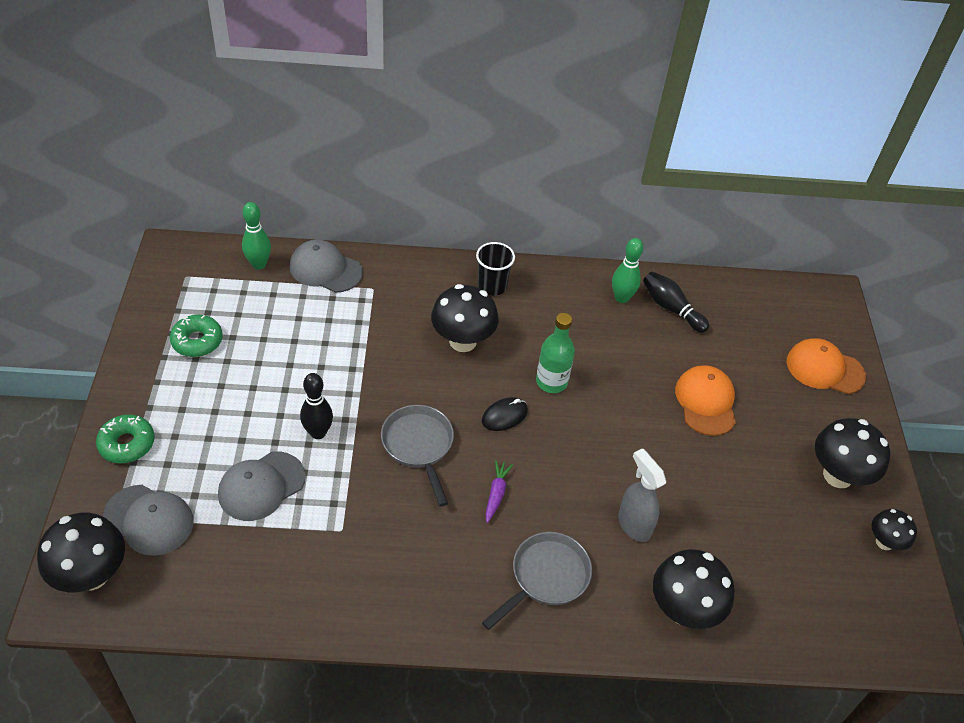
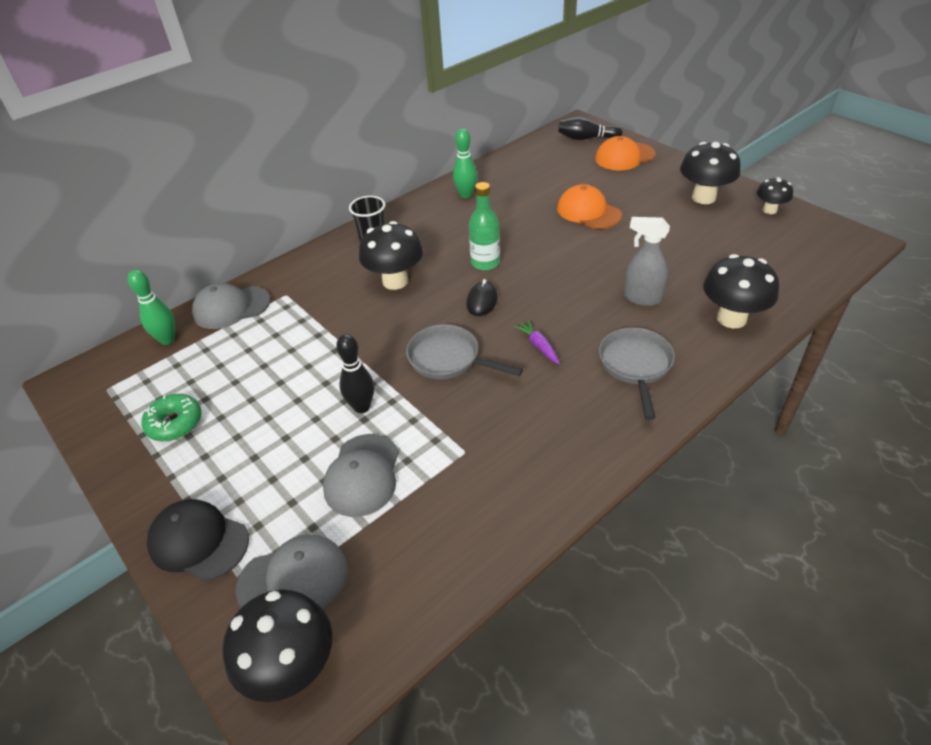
camera: 35 degrees left, 5 degrees down
(127, 444) = (198, 541): green donut -> black cap
(671, 308) = (502, 182): black bowling pin -> black bowling pin (586, 138)

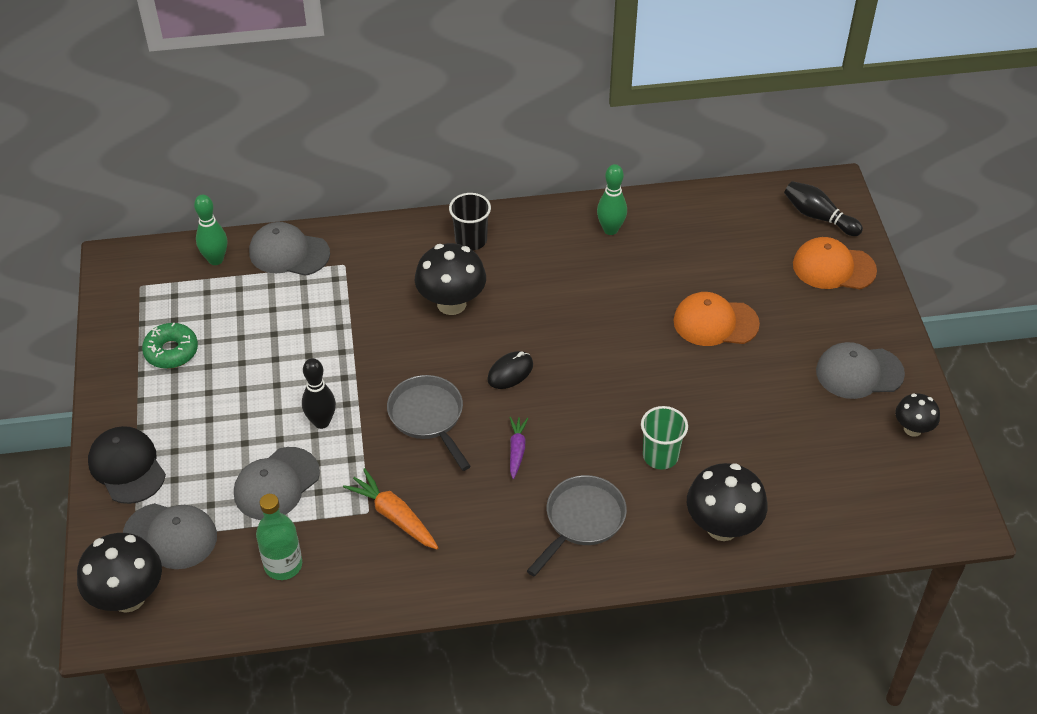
camera: 30 degrees right, 5 degrees up
(485, 263) = (552, 329): green bottle -> green bottle (283, 565)
(489, 443) = (393, 516): none -> orange carrot
(588, 212) = (715, 322): orange cap -> orange cap turned 75 degrees counterclockwise
(641, 298) = (660, 456): grey spray bottle -> green cup
(703, 197) = (859, 372): black mushroom -> grey cap

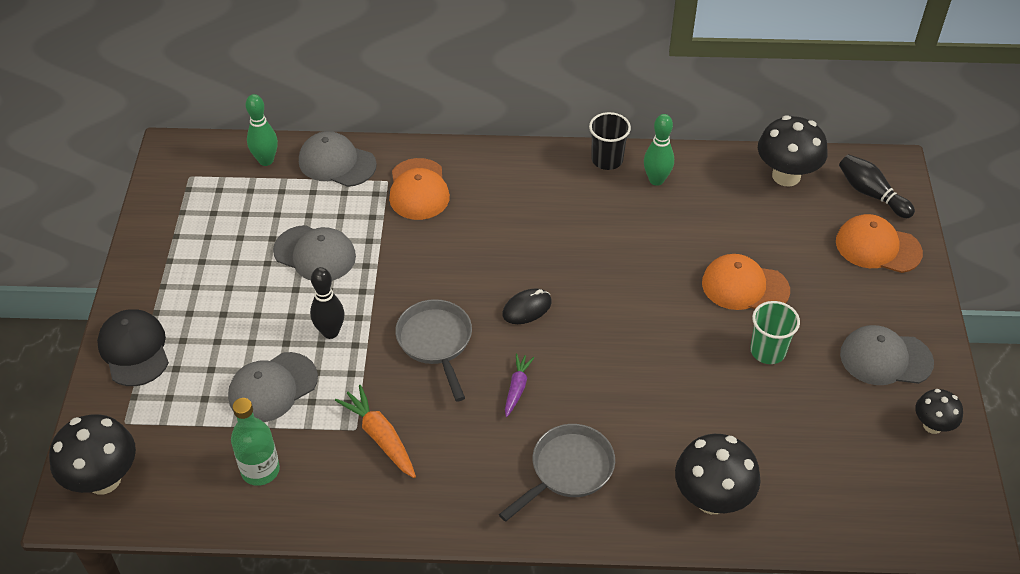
camera: 10 degrees right, 0 degrees up
(170, 536) = (159, 424): grey cap -> grey cap (315, 254)
(171, 351) = (203, 243): green donut -> none
(377, 269) = (418, 189): none -> orange cap
(451, 303) = (483, 232): black mushroom -> black mushroom (786, 176)
(471, 240) = (515, 173): black cup -> black cup (607, 160)
(660, 456) = (662, 415): green cup -> green cup (768, 351)

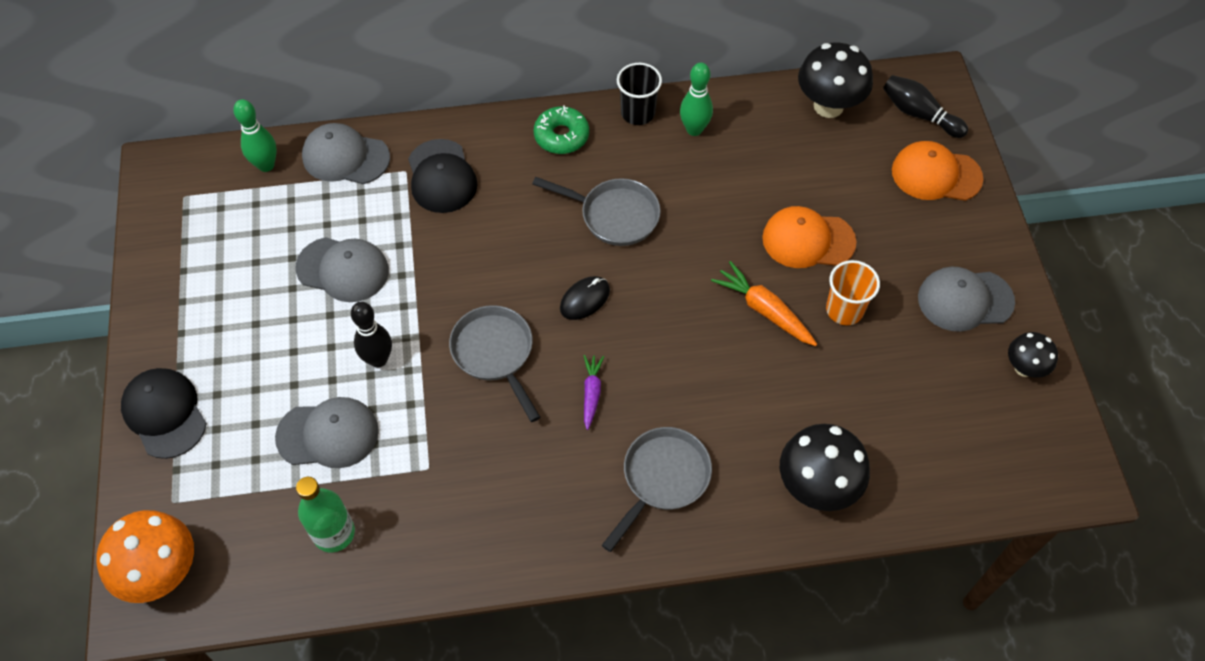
camera: 10 degrees left, 10 degrees up
(104, 479) = (163, 572): black mushroom -> orange mushroom
(272, 387) = (328, 434): grey cap -> grey cap turned 135 degrees counterclockwise
(380, 437) = (456, 473): orange carrot -> orange carrot (763, 310)
(418, 189) = (441, 176): orange cap -> black cap
(533, 170) = (561, 136): none -> green donut
(568, 242) = (614, 215): none -> grey pan
(768, 351) = (844, 310): green cup -> orange cup

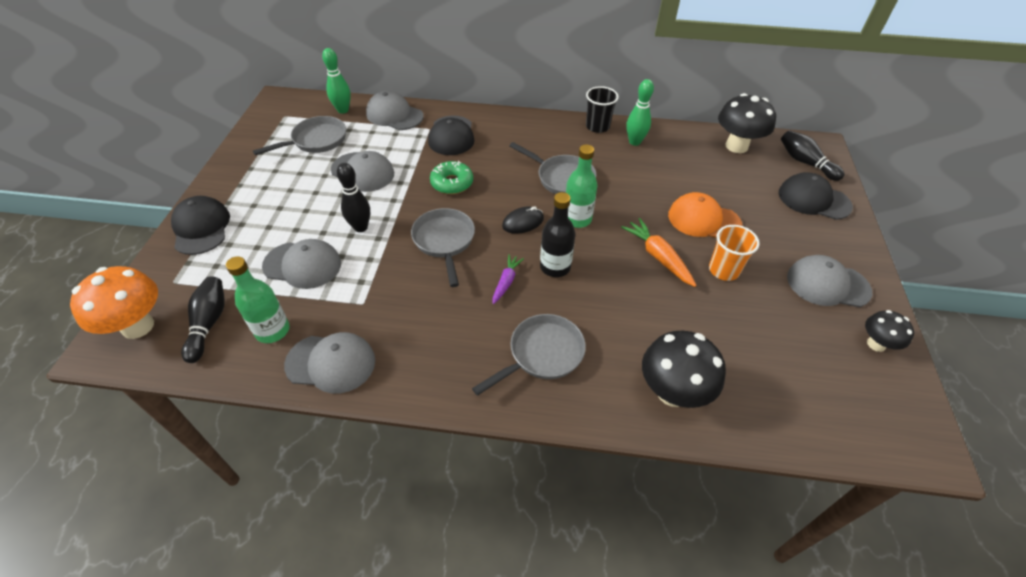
camera: 15 degrees right, 10 degrees down
(250, 545) = (209, 323): none -> black bowling pin
(252, 230) = (316, 141): none -> grey pan
(423, 555) = (331, 363): none -> grey cap
(561, 136) = (540, 129): green donut -> green donut (452, 183)
(644, 356) = (555, 267): none -> black bottle
(651, 277) = (577, 219): none -> green bottle
(936, 174) = (813, 199): orange cap -> black cap

